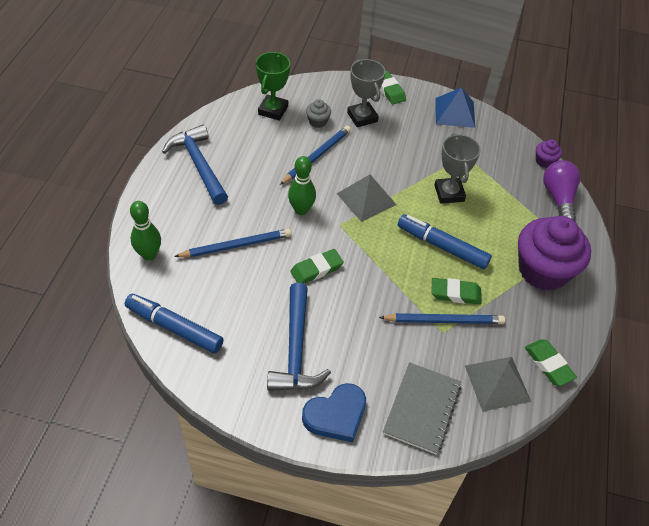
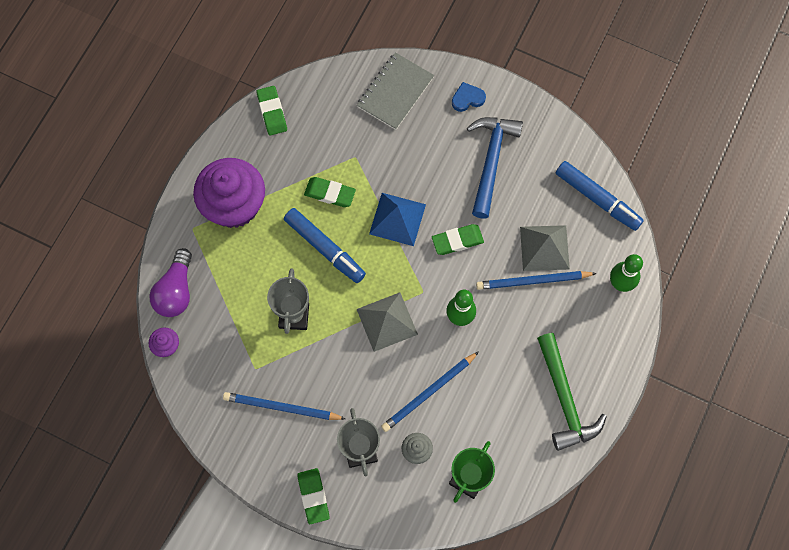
camera: 165 degrees left, 20 degrees up
(199, 165) = (564, 399): blue hammer -> green hammer
(336, 415) = (467, 98): blue heart -> blue heart, size x0.62
(444, 320) = (350, 167): blue pencil -> blue pencil (282, 407)
(454, 112) = (242, 442): blue pyramid -> blue pyramid (397, 219)
(497, 383) = (324, 103): grey pyramid -> grey pyramid (544, 247)

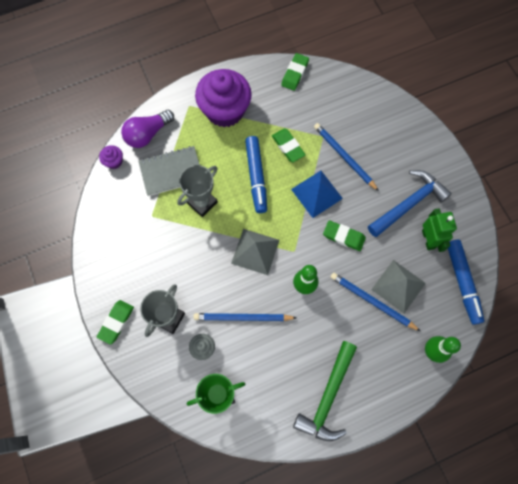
camera: 40 degrees right, 0 degrees up
(282, 407) = (146, 252): blue pencil -> blue pencil (344, 157)
(395, 92) = (382, 116): grey notebook -> grey notebook (171, 171)
(467, 98) = (426, 153): blue heart -> none
(536, 182) = (428, 239): none -> green robot

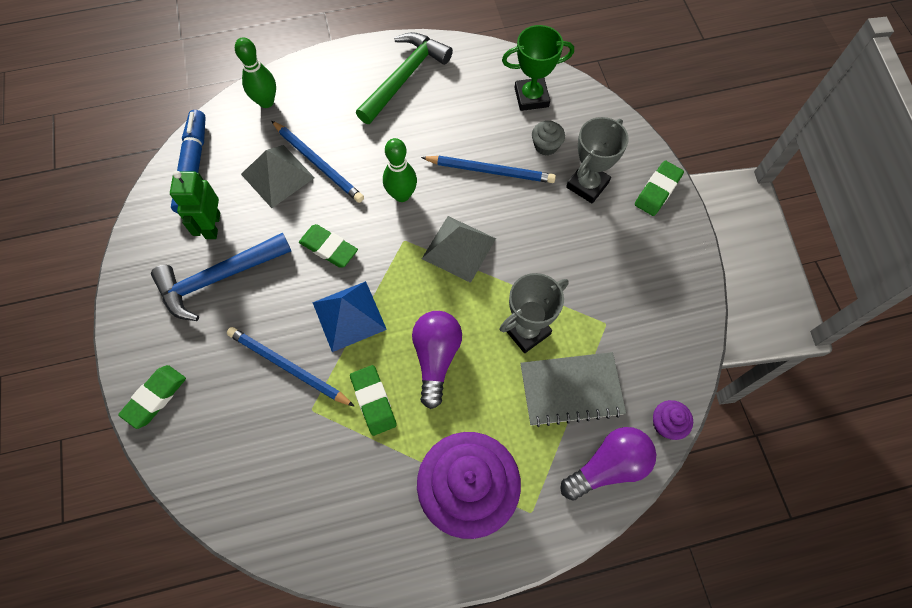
camera: 170 degrees left, 5 degrees down
(256, 177) = (436, 358): blue marker -> purple light bulb
(295, 73) = (324, 547): green eraser -> green eraser (155, 397)
(344, 157) = (288, 367): blue pencil -> blue pencil turned 150 degrees clockwise

